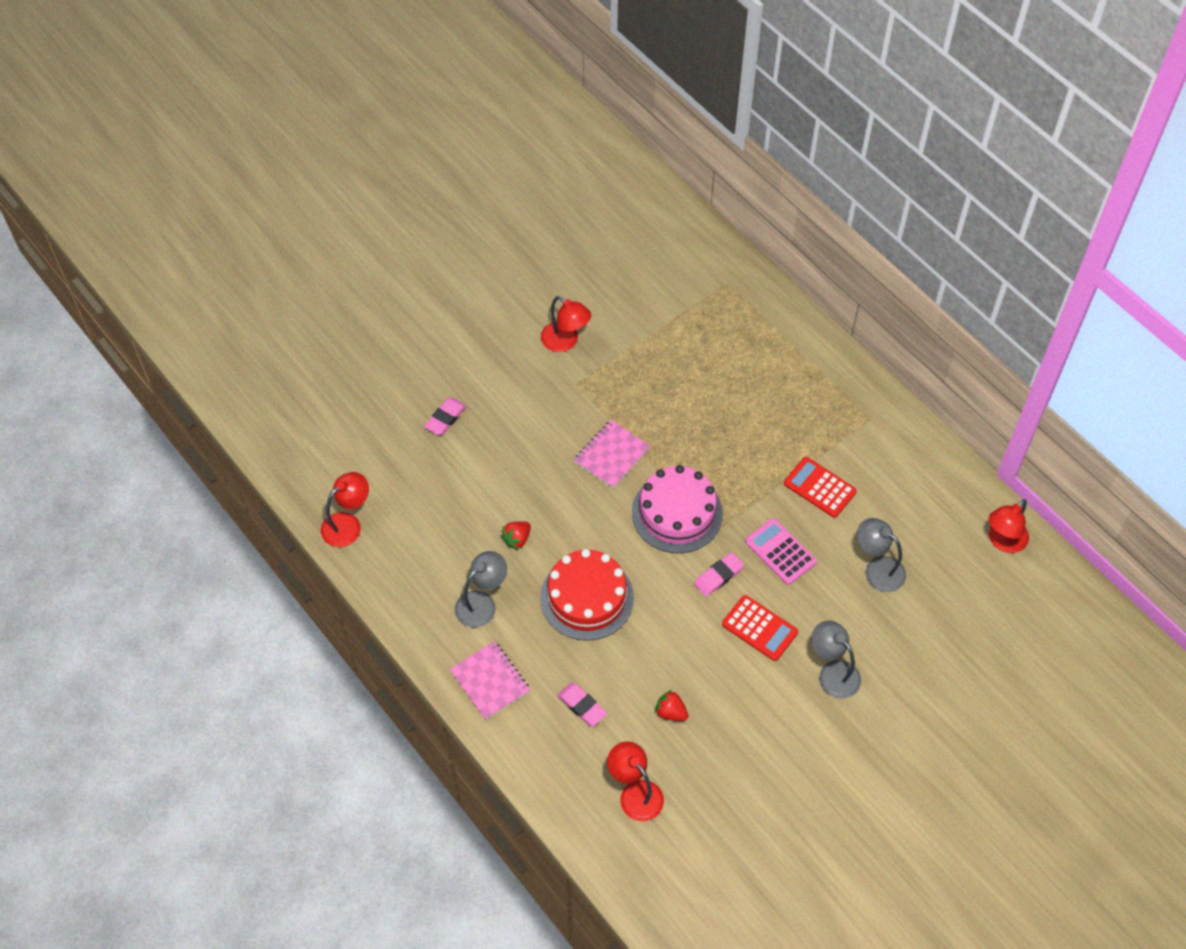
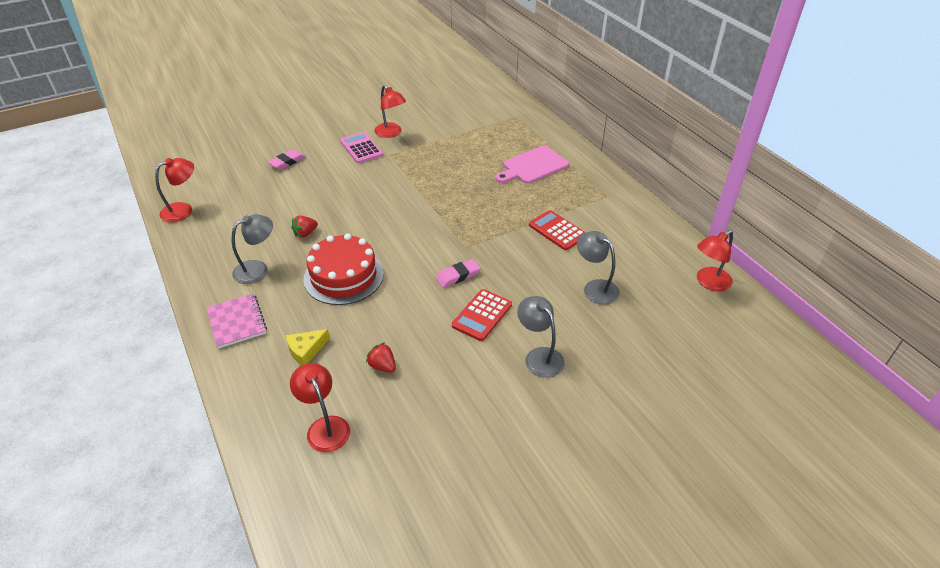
camera: 10 degrees right, 15 degrees down
(582, 706) = (306, 350): pink eraser -> yellow cheese
(611, 455) = (399, 194): pink notebook -> none
(677, 513) = (437, 232): pink cake -> none
(759, 628) = (482, 315): red calculator -> red calculator turned 75 degrees clockwise
(768, 378) = (532, 166): none -> pink cutting board
(780, 552) = (514, 266): pink calculator -> pink calculator (361, 148)

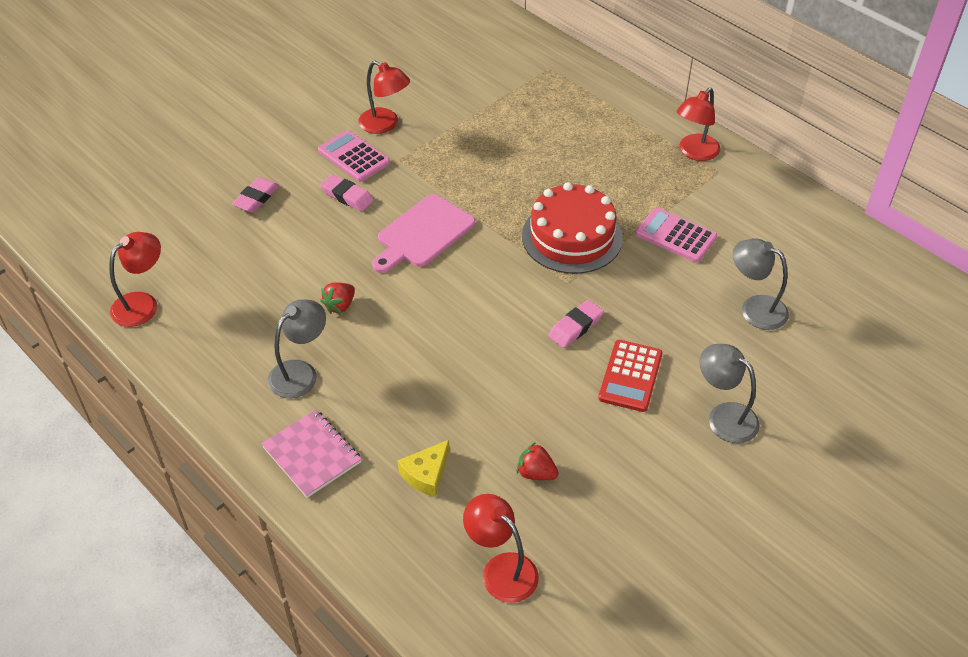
camera: 15 degrees left, 5 degrees up
(343, 276) = (424, 358): red cake -> red cake (572, 237)
(345, 170) = (347, 196): none -> pink eraser
(532, 166) = (604, 143): pink cutting board -> pink cutting board (422, 233)
(557, 230) = (676, 236): red calculator -> pink calculator
(709, 283) = (888, 273): red lamp -> red lamp (694, 153)

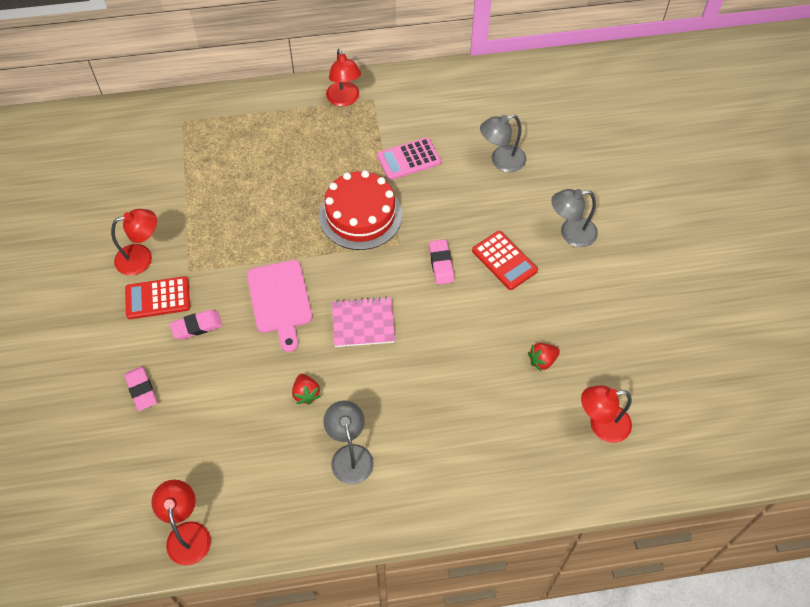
camera: 55 degrees left, 10 degrees up
(312, 455) = (431, 488): pink notebook -> pink notebook (363, 323)
(354, 157) = (158, 298): pink calculator -> red calculator
(426, 474) = (498, 425): yellow cheese -> none

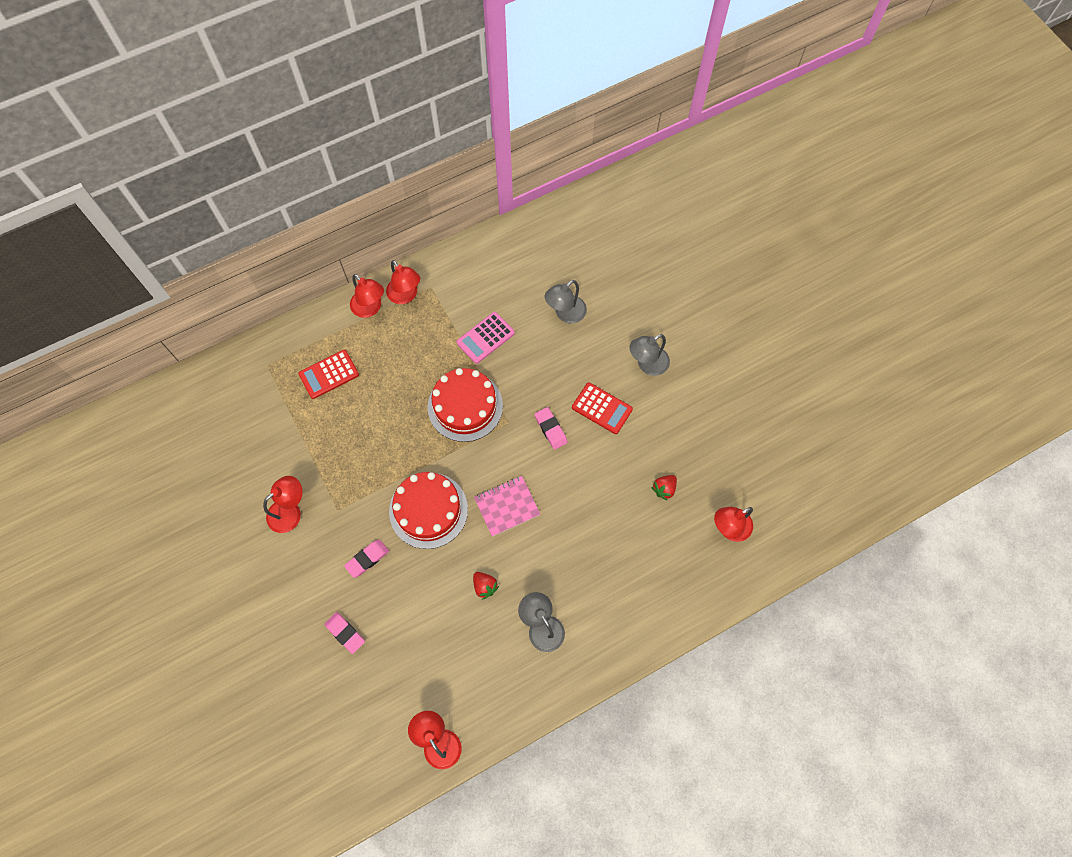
camera: 20 degrees left, 10 degrees up
(158, 298) = (321, 545): red calculator -> red calculator (329, 374)
(280, 300) = (428, 510): pink cutting board -> red cake
(304, 101) = (370, 308): none -> red lamp

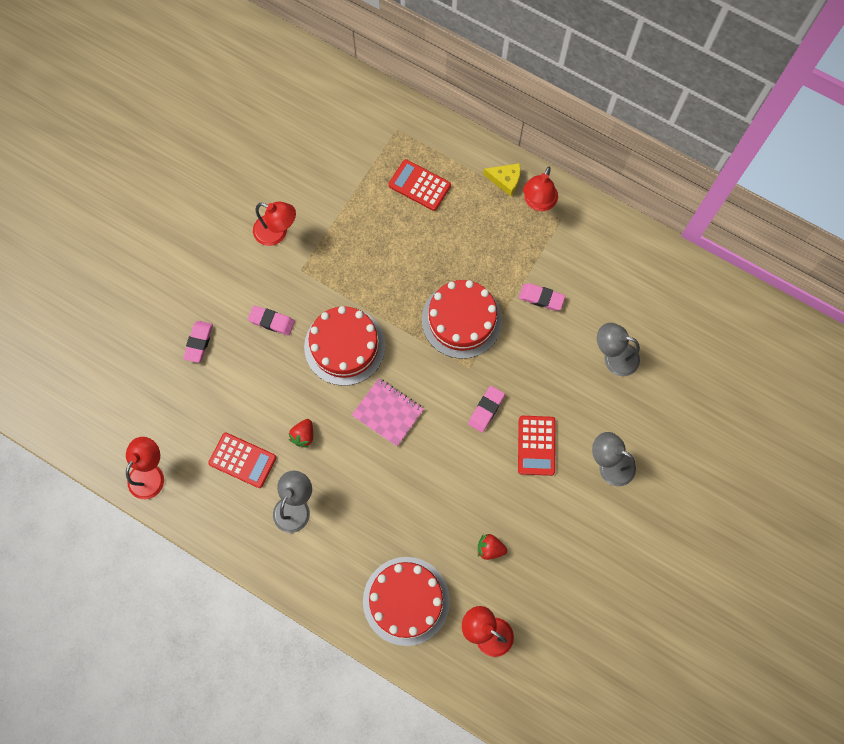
camera: 60 degrees right, 5 degrees up
(370, 308) = (505, 180): red lamp -> yellow cheese
(475, 651) = (242, 460): none -> red calculator
(485, 338) = (541, 298): pink calculator -> pink eraser
(671, 578) = (406, 600): none -> red cake

